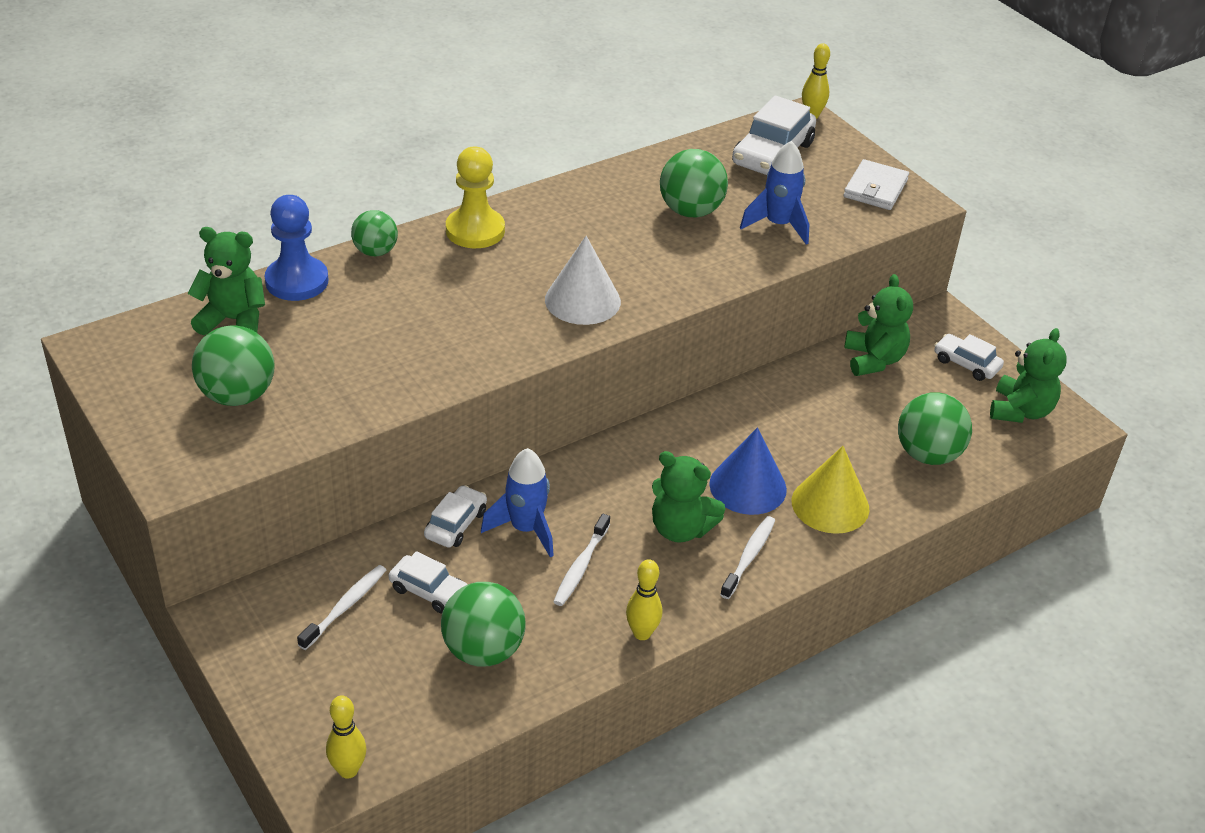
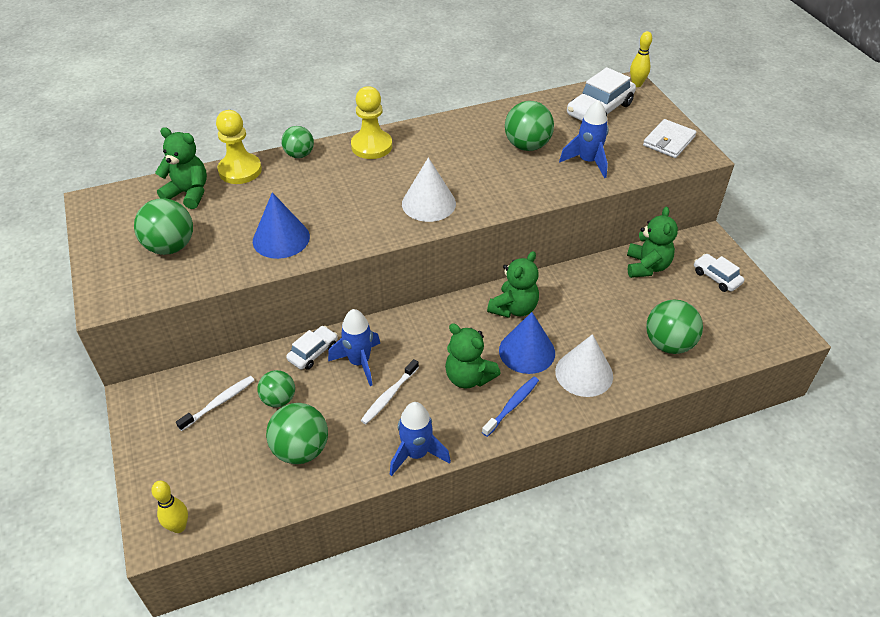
camera: 15 degrees right, 5 degrees up
(297, 281) = (240, 170): blue pawn -> yellow pawn
(393, 368) = (281, 238): none -> blue cone
(429, 591) = (279, 399): white car -> green ball
(642, 633) = (416, 454): yellow bowling pin -> blue rocket
(749, 557) = (512, 405): white toothbrush -> blue toothbrush
(830, 504) = (584, 373): yellow cone -> white cone
(1020, 411) = (749, 318): green teddy bear -> green teddy bear (514, 308)

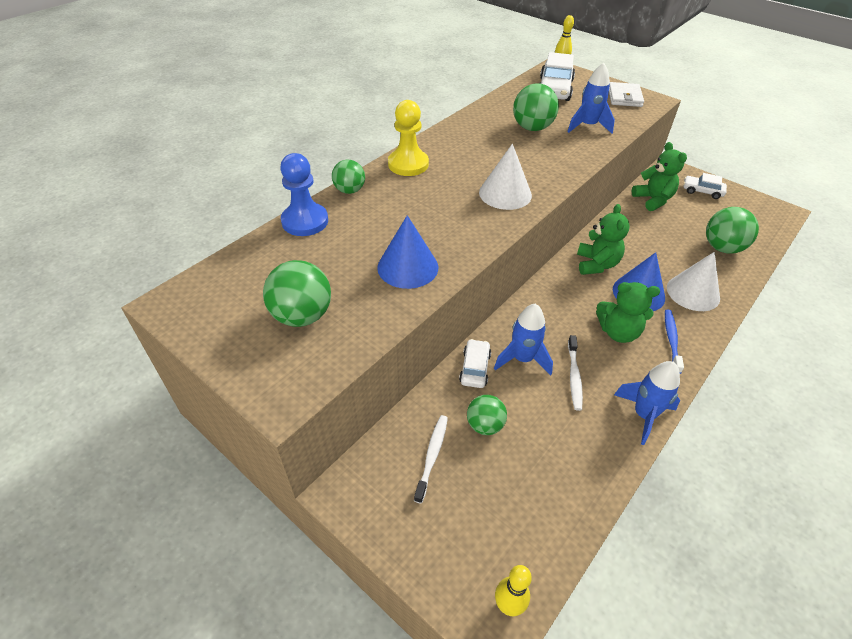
camera: 30 degrees left, 0 degrees up
(188, 193) = (272, 259): green teddy bear -> none
(240, 170) = (305, 221): yellow pawn -> blue pawn
(301, 450) = (548, 462): green ball -> none

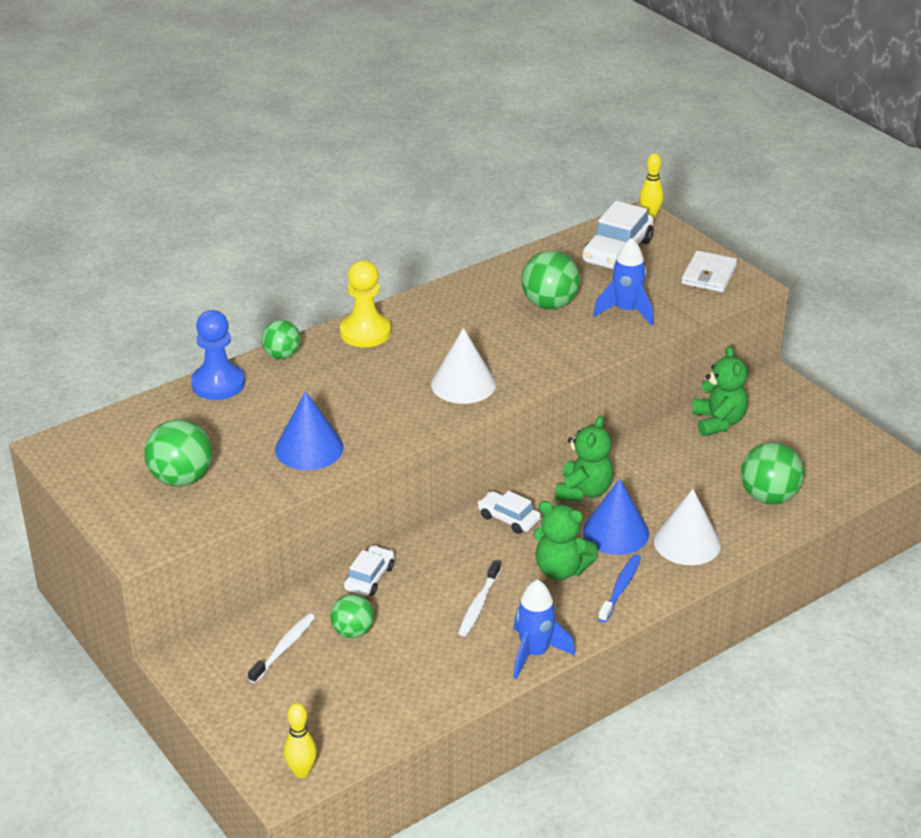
camera: 15 degrees right, 10 degrees down
(522, 359) = (429, 578): blue rocket -> none
(702, 191) = (799, 420): white car -> white car (508, 518)

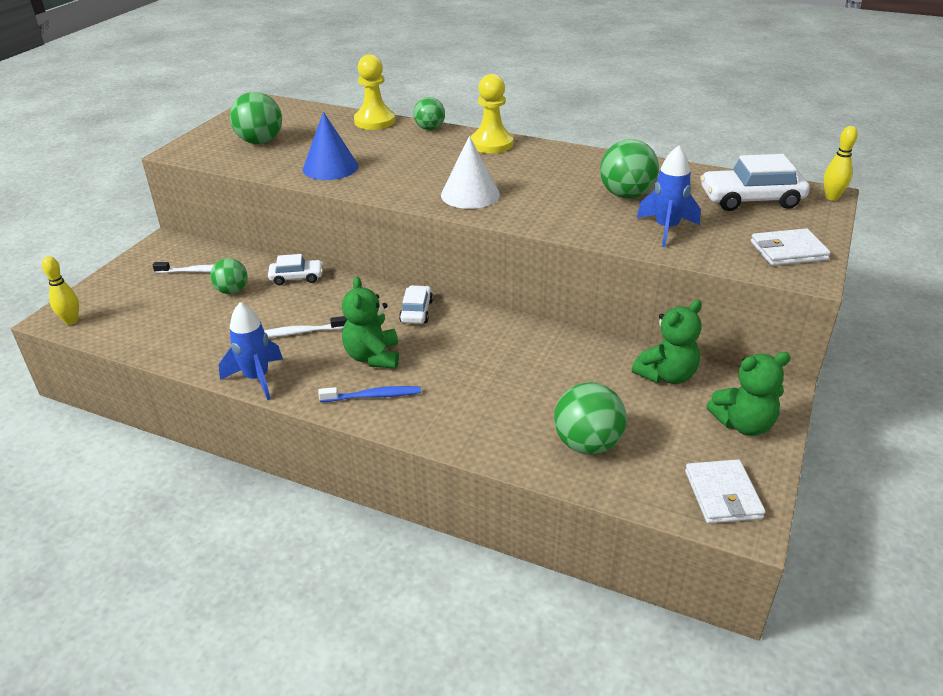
camera: 60 degrees right, 0 degrees up
(218, 384) = (374, 121): blue pawn -> yellow pawn
(583, 491) = (486, 335): green teddy bear -> green teddy bear (743, 424)
(615, 532) = (447, 369): blue cone -> none
(687, 542) = (469, 414): white cone -> none
(863, 460) = (723, 494): none -> white wallet

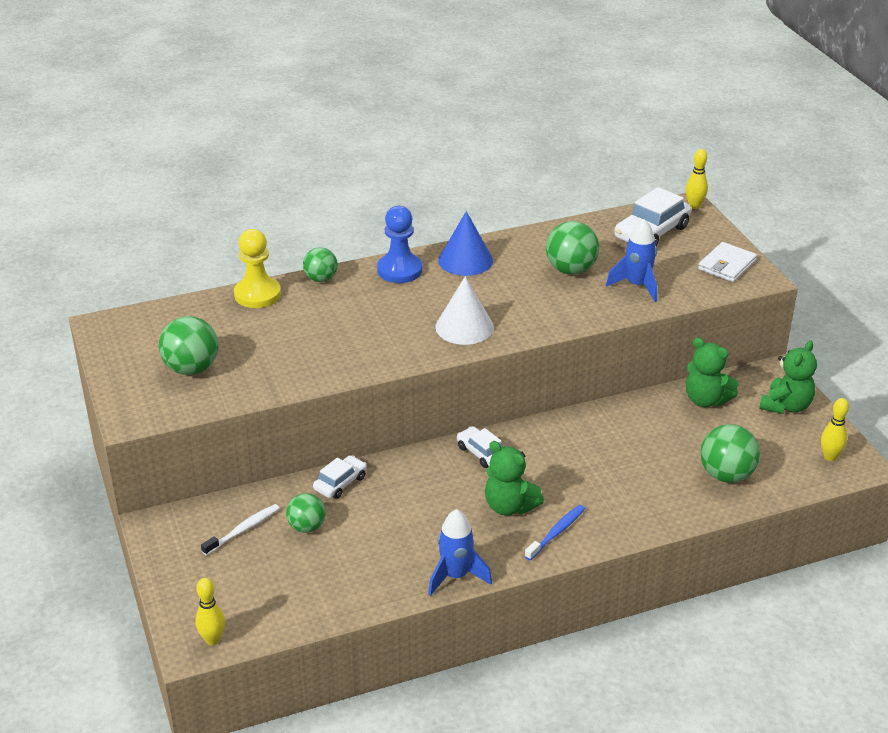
camera: 45 degrees left, 0 degrees up
(299, 332) = (424, 523): white toothbrush -> none
(330, 167) = (308, 361): blue cone -> blue cone (465, 260)
(491, 144) = (399, 270): yellow pawn -> blue pawn
(666, 375) = (706, 400): green teddy bear -> green teddy bear turned 120 degrees clockwise
(723, 494) = (830, 457): white wallet -> yellow bowling pin

